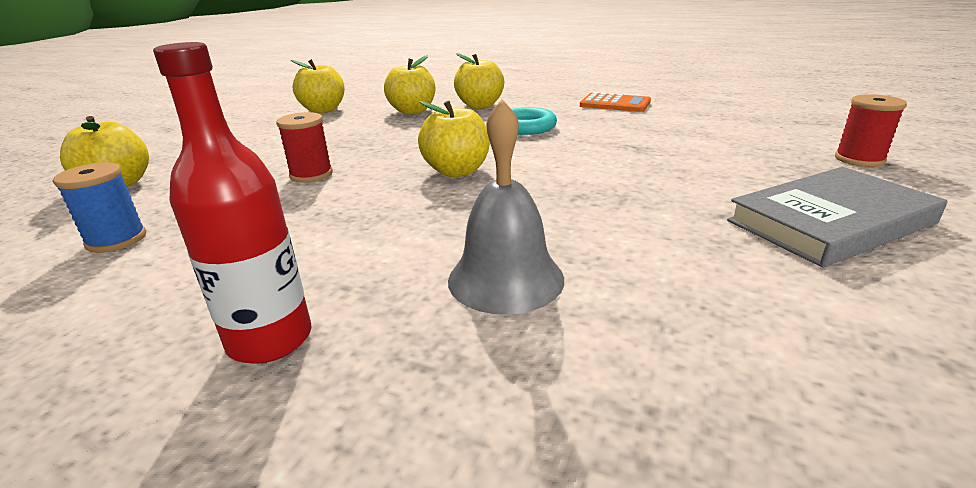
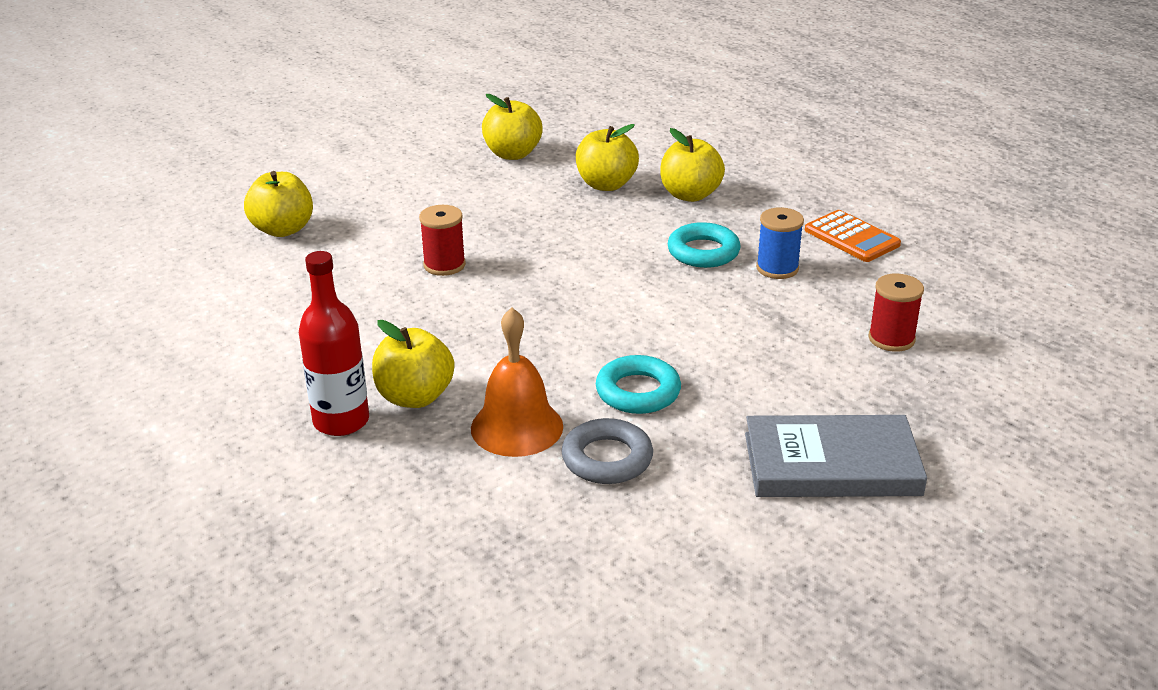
camera: 25 degrees right, 5 degrees up
(116, 240) = (270, 300): blue spool -> blue spool (777, 268)
(457, 171) = (574, 300): yellow apple -> yellow apple (415, 397)
(505, 279) = (517, 427): grey bell -> orange bell
(590, 216) = (638, 392): none -> turquoise ring
(636, 279) = (607, 459): none -> grey ring
(859, 159) = (990, 409): red spool -> red spool (891, 339)

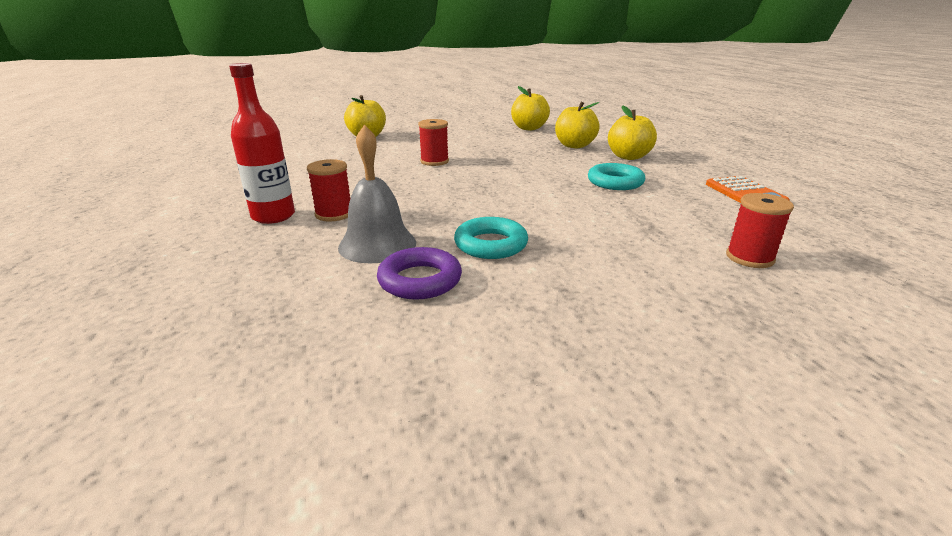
camera: 25 degrees right, 5 degrees down
(415, 397) = (334, 214): yellow apple -> red spool
(517, 427) = (377, 244): orange bell -> grey bell
(607, 459) = (420, 280): grey ring -> purple ring
(777, 268) = (668, 199): blue spool -> none
(831, 464) = (625, 339): grey book -> none

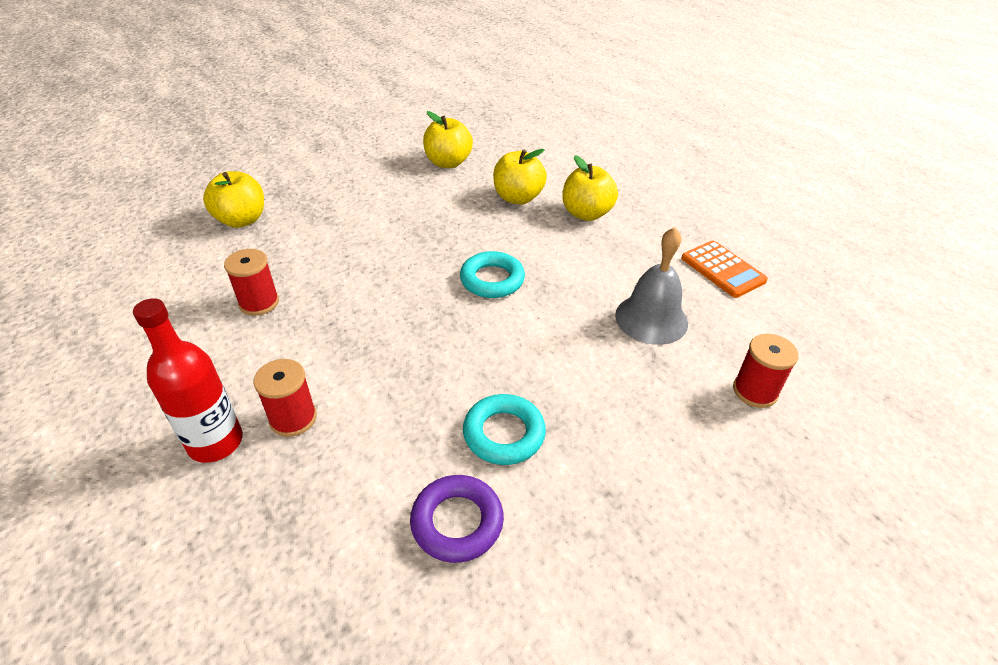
camera: 20 degrees left, 15 degrees up
(377, 244) = (378, 468): grey bell -> grey bell (651, 319)
(434, 161) = (363, 268): red spool -> red spool (259, 303)
(615, 182) = (589, 274): turquoise ring -> turquoise ring (492, 280)

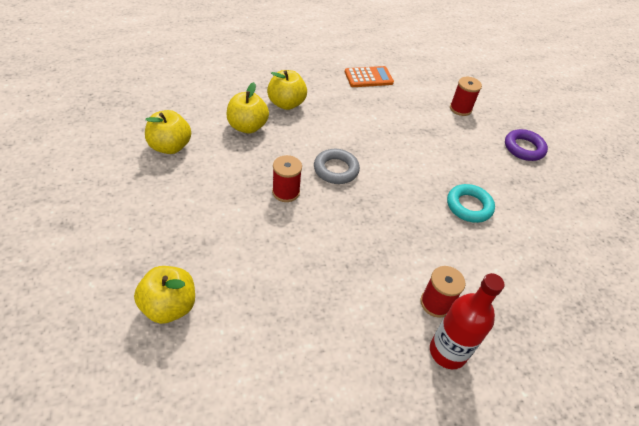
camera: 75 degrees left, 5 degrees up
(259, 303) = (304, 307): red spool -> red spool (286, 192)
(457, 522) = (523, 242): purple ring -> purple ring (524, 148)
(492, 280) = (336, 169): turquoise ring -> grey ring
(651, 319) = (398, 119): grey bell -> none

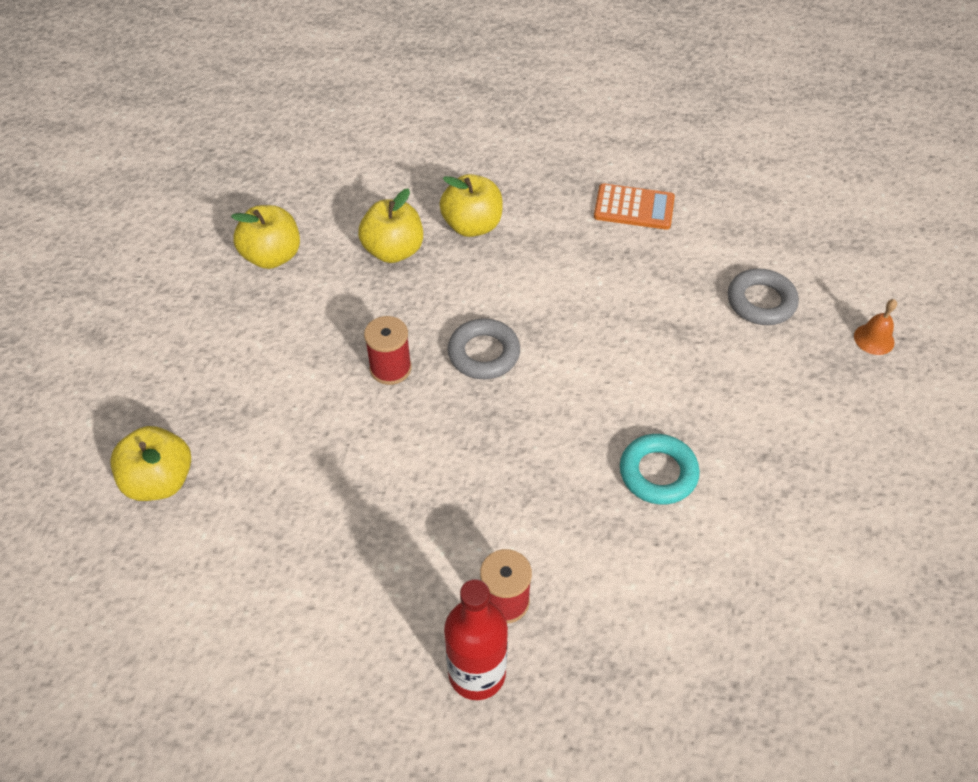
camera: 30 degrees right, 5 degrees up
(460, 109) = (761, 301): red spool -> grey ring
(522, 114) = (874, 339): none -> orange bell
(524, 148) = (829, 402): purple ring -> none

